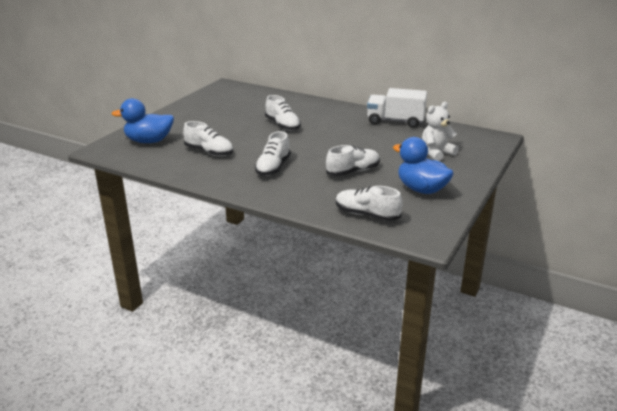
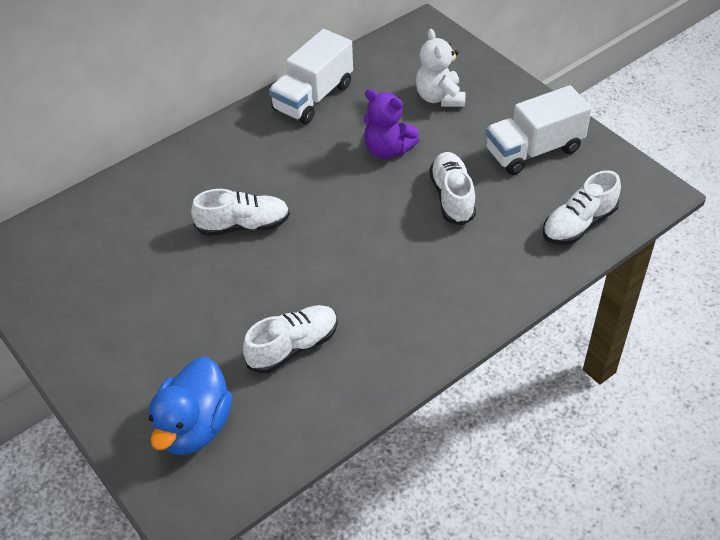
camera: 65 degrees left, 20 degrees up
(273, 167) = (394, 280): white shoe -> none
(374, 147) = (387, 149): none -> purple teddy bear
(421, 189) = (534, 150): blue duck -> white truck

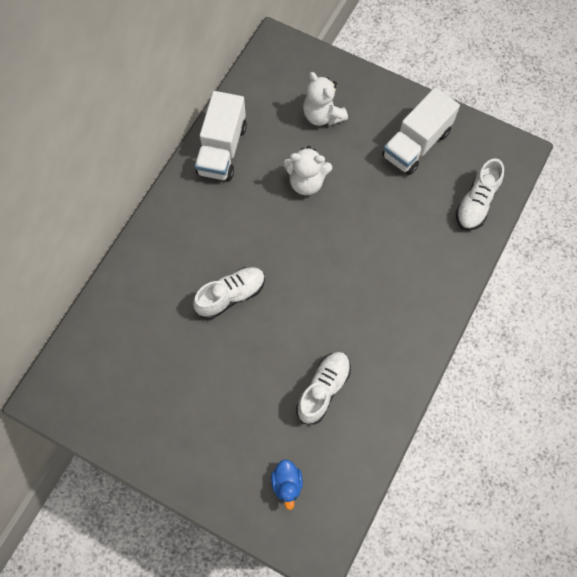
camera: 25 degrees left, 20 degrees up
(194, 427) = (287, 484): blue duck -> blue duck, size x0.55
(387, 149) = (306, 182): purple teddy bear -> white teddy bear
(452, 197) = (375, 211): white shoe -> none

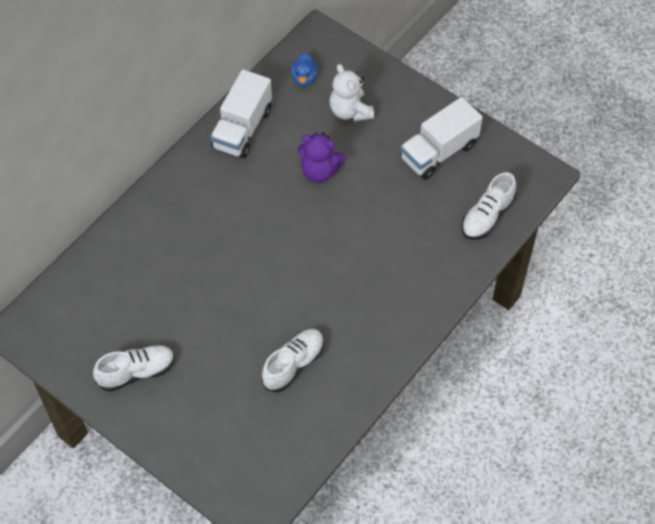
camera: 10 degrees right, 10 degrees down
(231, 295) = (222, 265): white shoe -> white shoe (136, 372)
(287, 484) = (239, 443): blue duck -> blue duck (304, 78)
(306, 182) = (319, 171): white teddy bear -> purple teddy bear

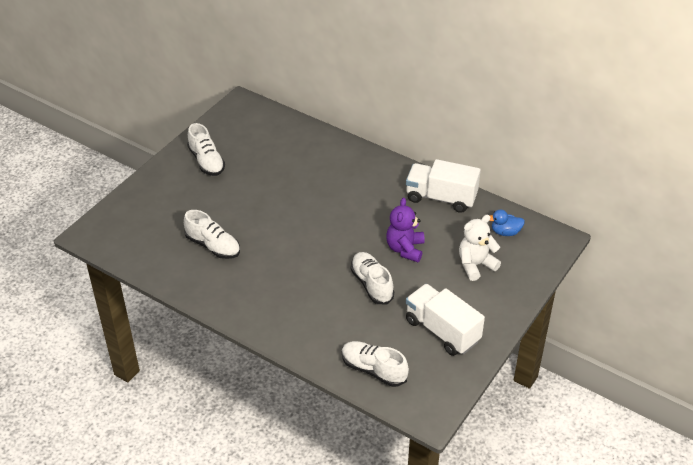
camera: 85 degrees right, 15 degrees down
(370, 207) = (371, 284): none -> white shoe

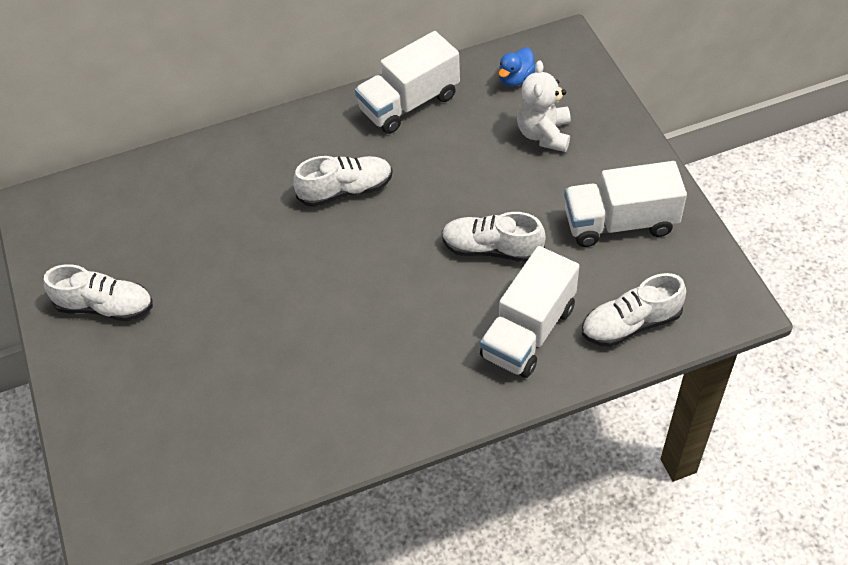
camera: 50 degrees left, 10 degrees up
(213, 246) = (275, 384): white shoe -> white shoe (346, 190)
(329, 327) = (528, 331): none -> white truck
(405, 249) = (462, 184): purple teddy bear -> none

